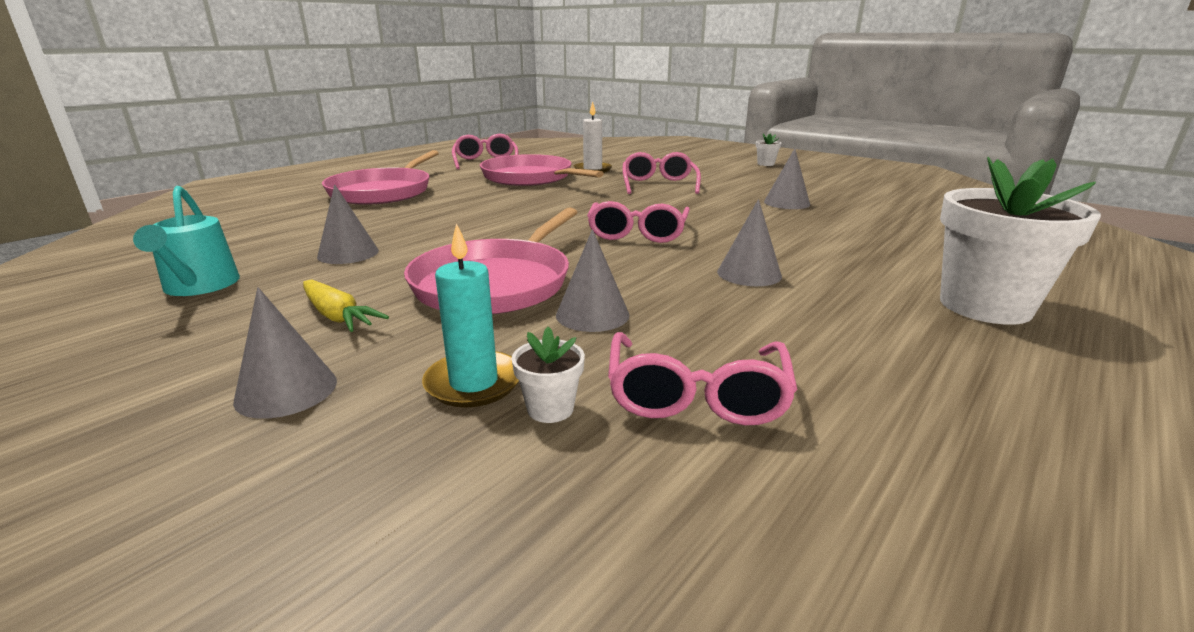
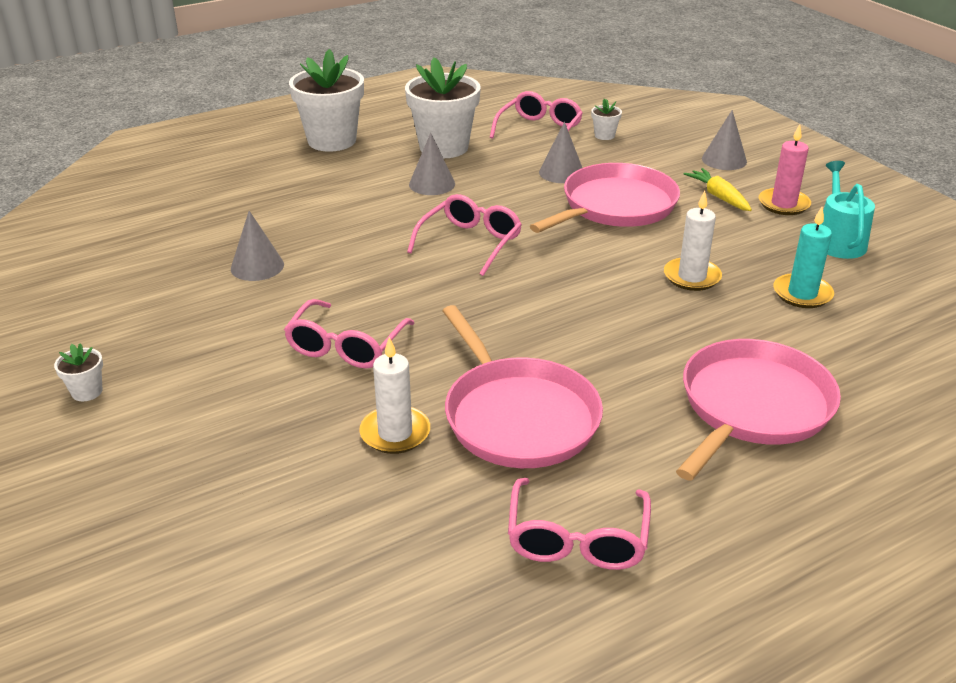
camera: 160 degrees left, 10 degrees up
(234, 321) = (783, 204): none -> pink candle
(348, 253) = (740, 261): grey cone -> none
(407, 237) = (692, 277): none -> white candle
(474, 383) = (636, 149): turquoise candle -> turquoise candle (802, 294)
(813, 324) = (444, 147): none -> white flower pot

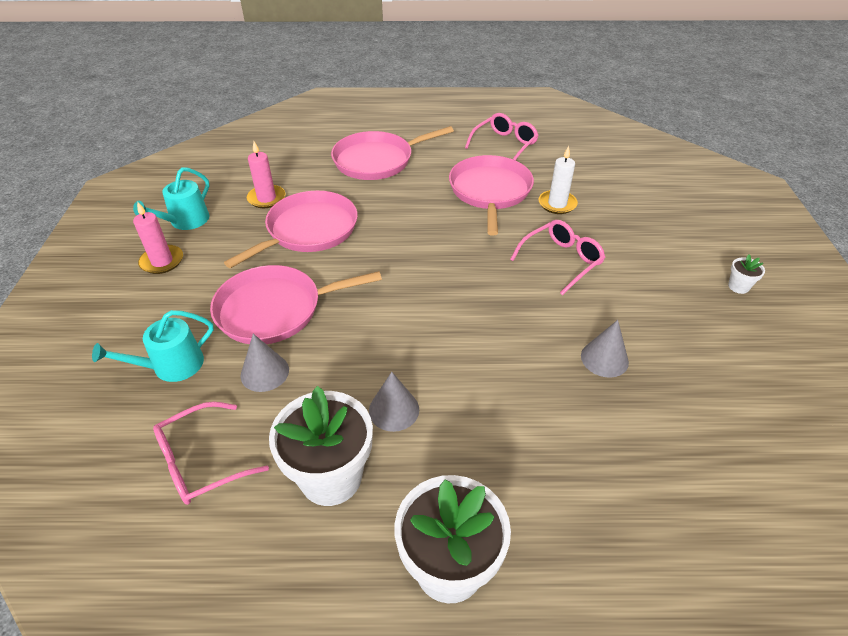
camera: 150 degrees left, 10 degrees up
(470, 242) = (420, 316): pink glasses -> none
(604, 135) = (155, 416): white flower pot -> none
(639, 156) = (171, 366): none -> turquoise watering can
(692, 277) = (308, 230): white candle -> pink pan
(718, 197) = (190, 287): yellow carrot -> none
(724, 160) = (118, 326): grey cone -> none
(802, 294) = (266, 198): turquoise candle -> pink candle

